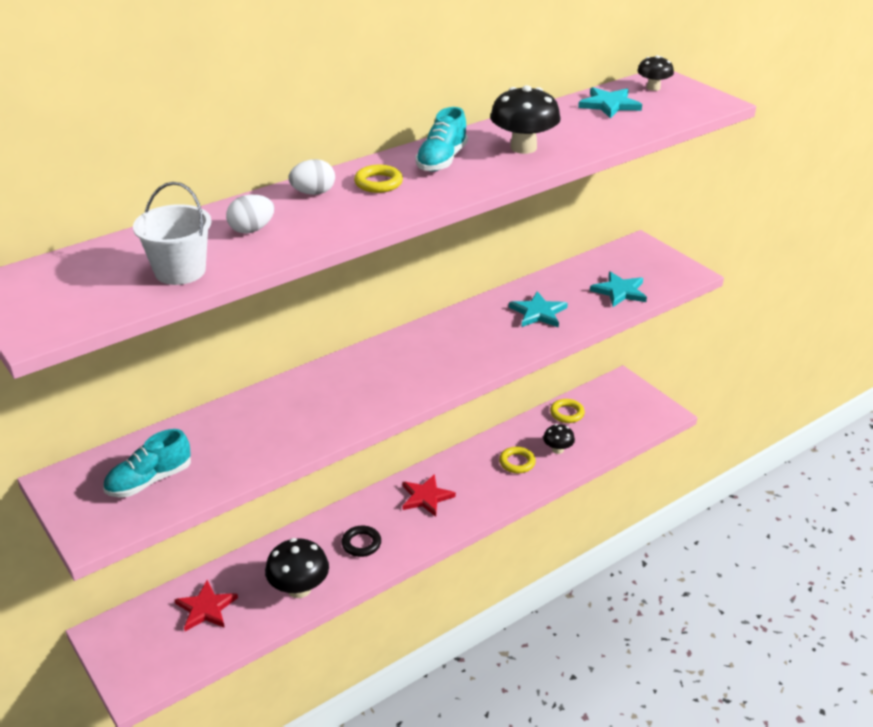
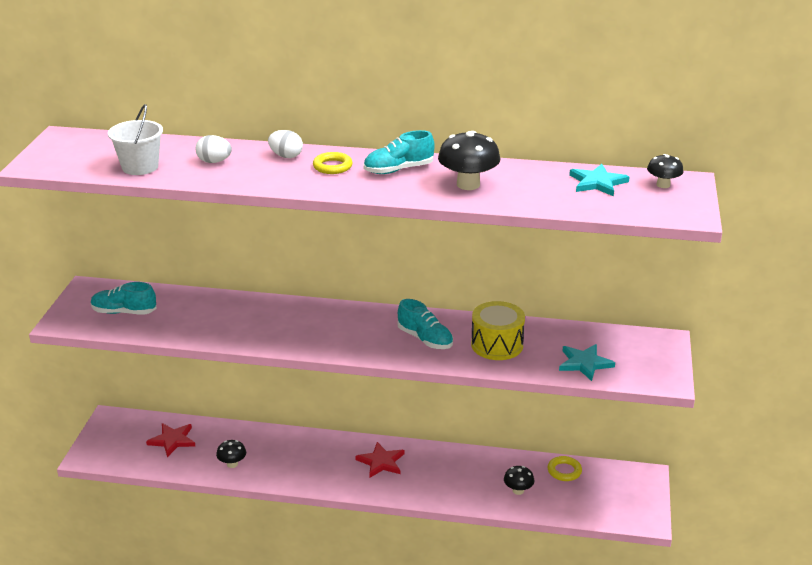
camera: 45 degrees right, 5 degrees down
(299, 589) = (232, 464): black mushroom -> black mushroom, size x0.58
(361, 544) = (302, 463): black ring -> none
(478, 339) = (425, 339): none -> turquoise shoe
(517, 462) = (475, 480): yellow ring -> none
(538, 313) = (497, 345): turquoise star -> yellow drum

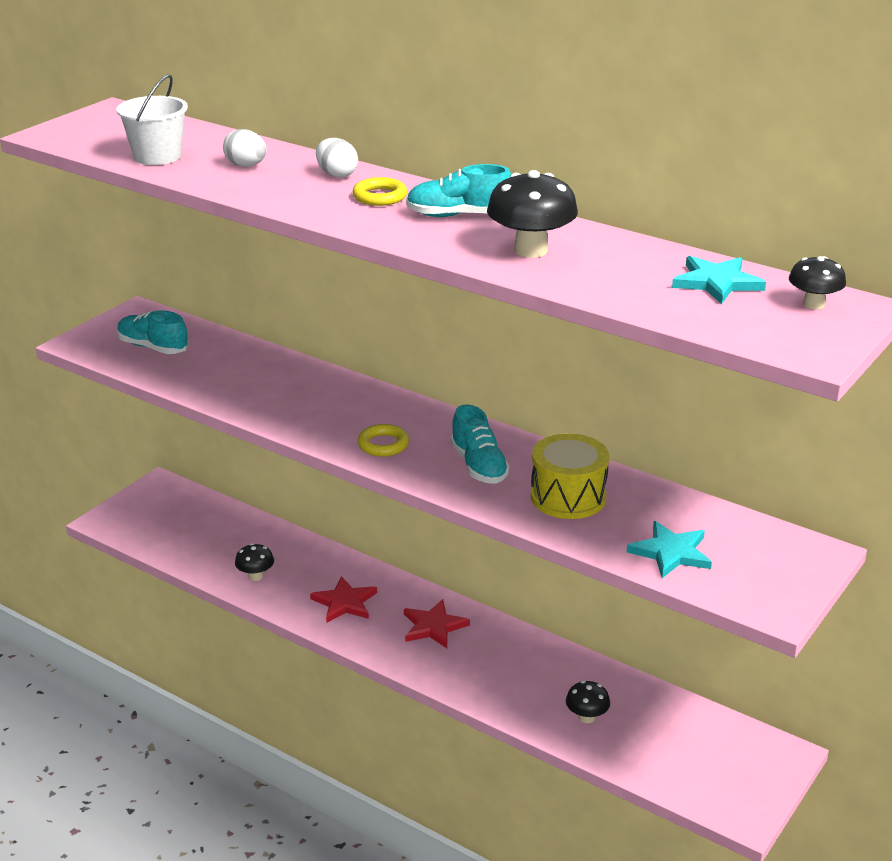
camera: 25 degrees right, 0 degrees up
(172, 440) = (209, 529): red star -> red star (345, 602)
(564, 471) = (668, 711): yellow ring -> yellow ring (383, 444)

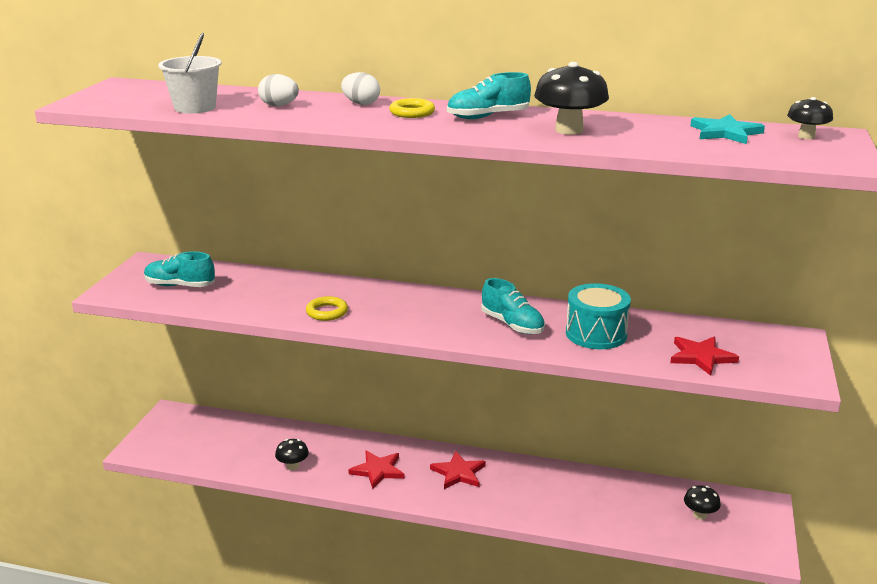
camera: 20 degrees left, 5 degrees down
(383, 444) = (426, 323): yellow ring -> yellow ring (327, 312)
(568, 497) = (596, 334): yellow drum -> turquoise drum
(586, 717) = (614, 512): black mushroom -> black mushroom (700, 515)
(671, 552) = (701, 357): turquoise star -> red star

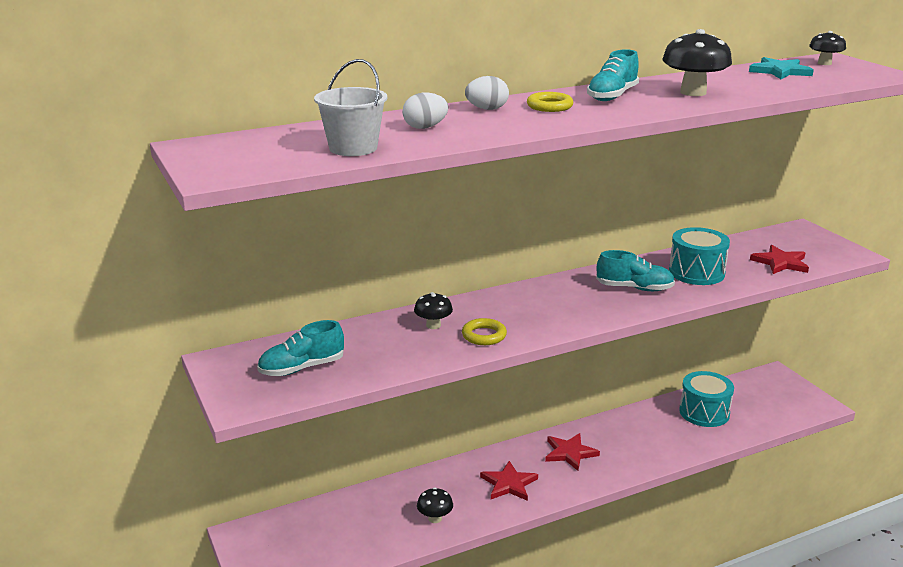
camera: 40 degrees left, 0 degrees up
(630, 501) = (704, 412): none -> turquoise drum
(700, 515) = (753, 400): black mushroom -> black mushroom (433, 325)

